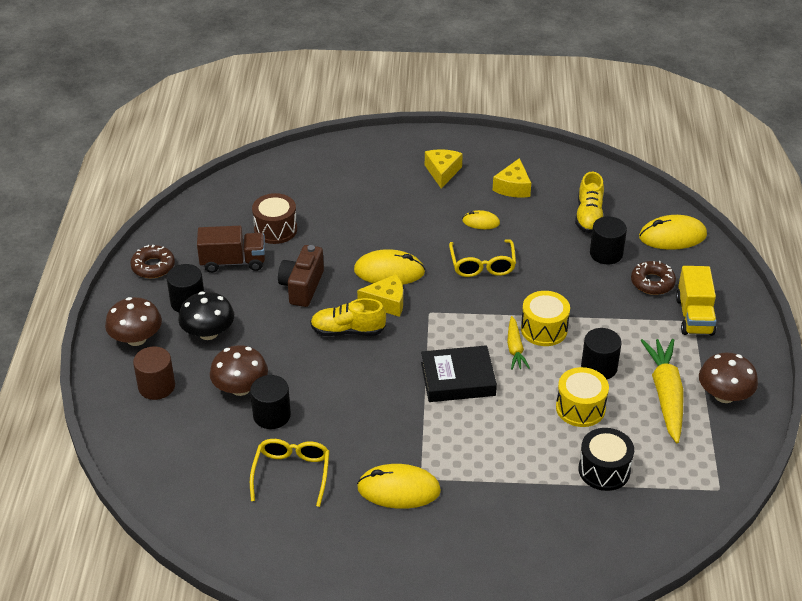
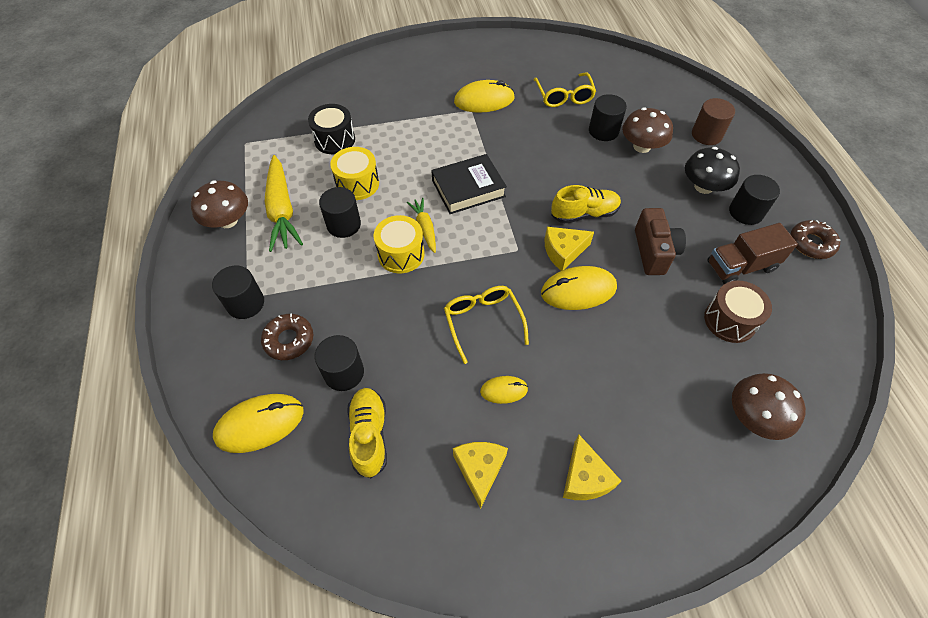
camera: 165 degrees right, 15 degrees up
(136, 338) = (758, 169): brown mushroom -> brown mushroom (754, 416)
(694, 316) = (245, 303): yellow truck -> black cylinder

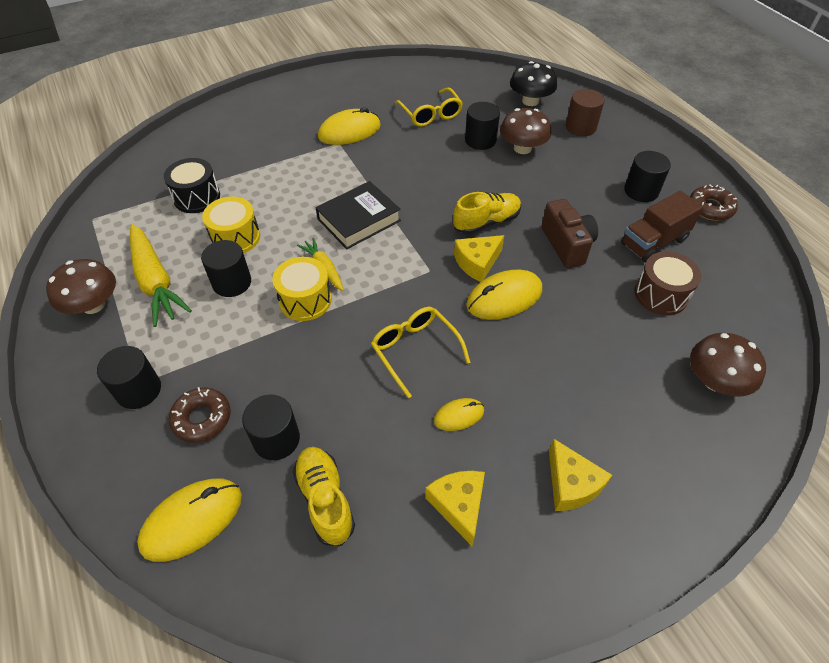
camera: 15 degrees left, 5 degrees down
(703, 187) = (594, 175): black mushroom -> black mushroom (530, 101)

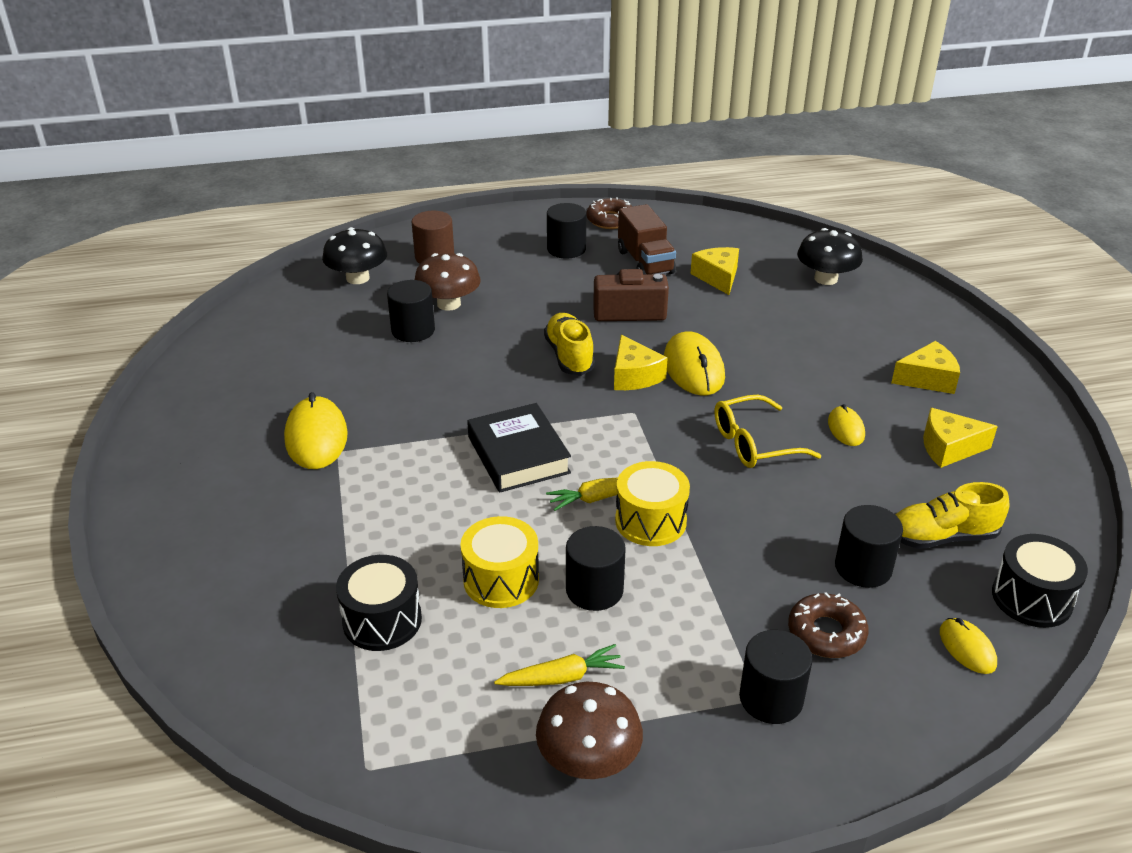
camera: 75 degrees left, 15 degrees down
(155, 281) = (562, 677): yellow carrot -> yellow carrot, size x0.55
(192, 520) = (967, 648): yellow mouse -> yellow mouse, size x0.55
(256, 577) = (1031, 598): none -> black drum
(430, 114) = (329, 359): yellow glasses -> none
(660, 295) = (718, 277): brown drum -> yellow cheese
(715, 381) = (826, 279): brown mushroom -> black mushroom

